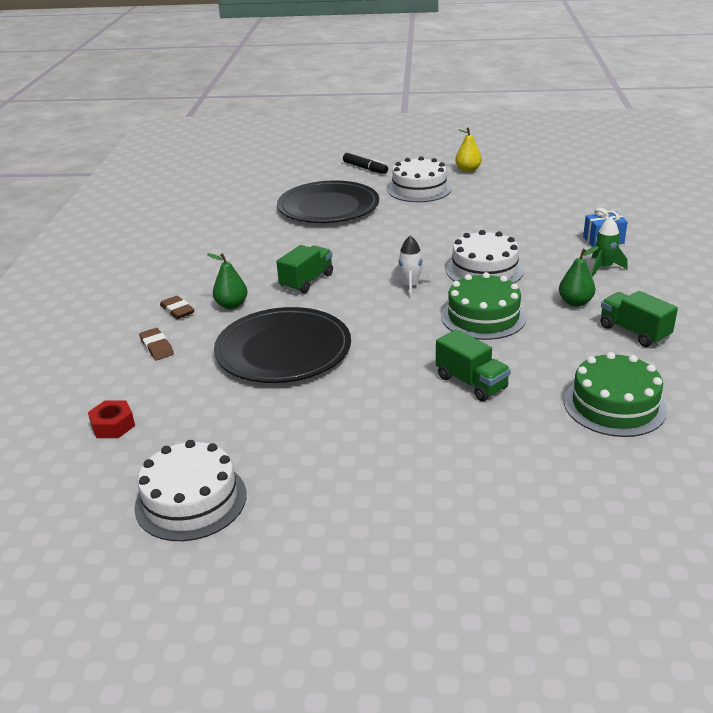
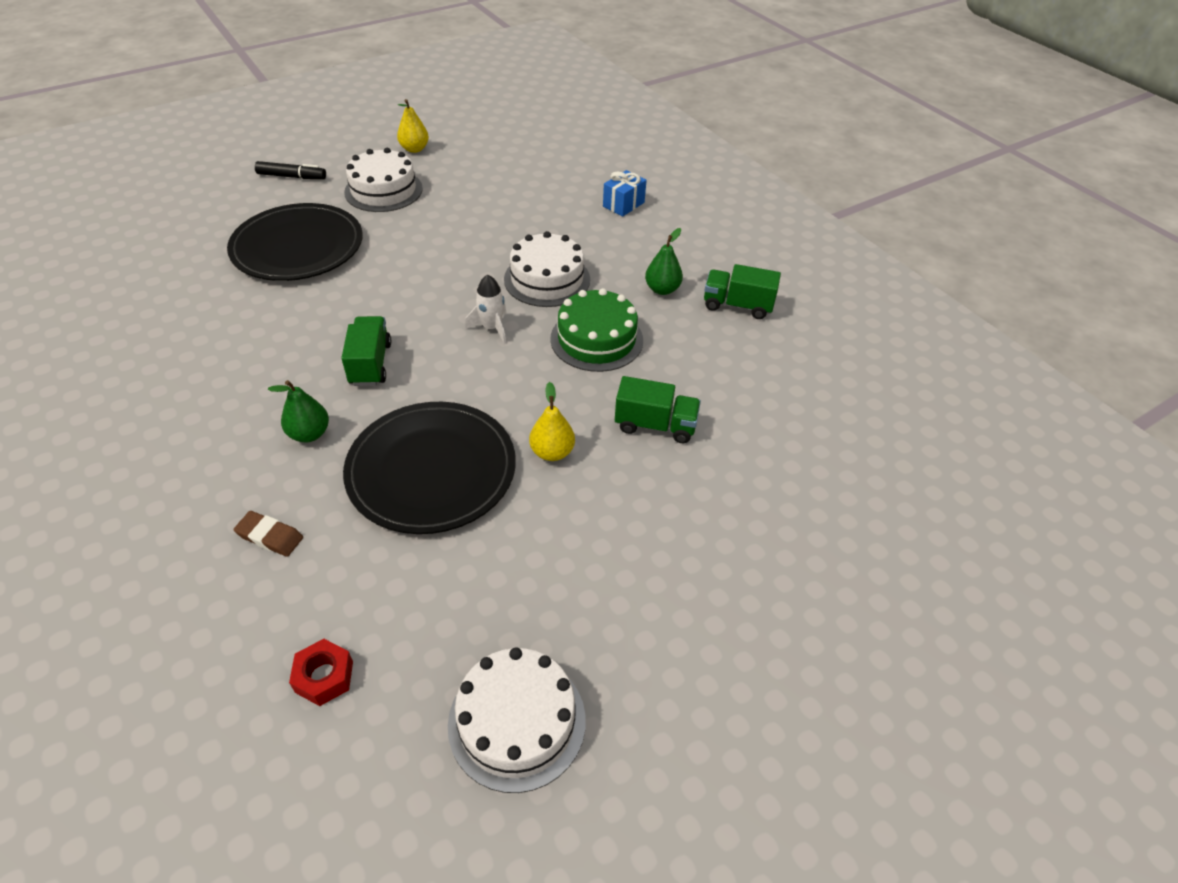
camera: 40 degrees left, 15 degrees up
(177, 310) = (244, 470): brown eraser -> none
(374, 370) = (552, 452): none -> yellow pear
(603, 267) = (651, 238): green rocket -> none
(614, 405) = (789, 395): green cake -> none

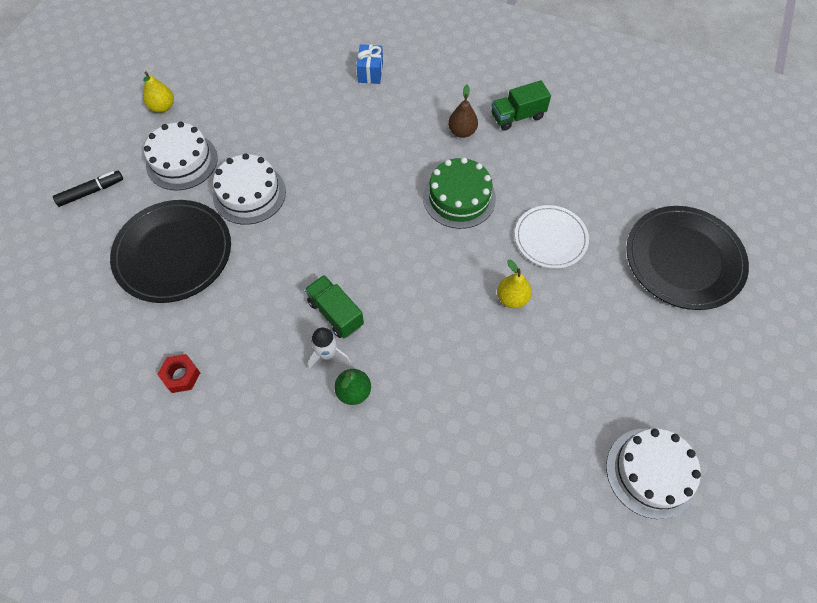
camera: 35 degrees left, 15 degrees up
(270, 536) = (409, 476): brown eraser -> none
(324, 677) = (533, 530): red nut -> red nut (181, 376)
(431, 470) = (456, 361): black plate -> black plate (684, 259)
(492, 328) = (385, 232): white rocket -> white rocket (327, 354)
(547, 279) = (382, 169): white cake -> white cake (249, 194)
(655, 425) = (550, 238): green truck -> white plate
(662, 289) = (462, 132): green pear -> brown pear

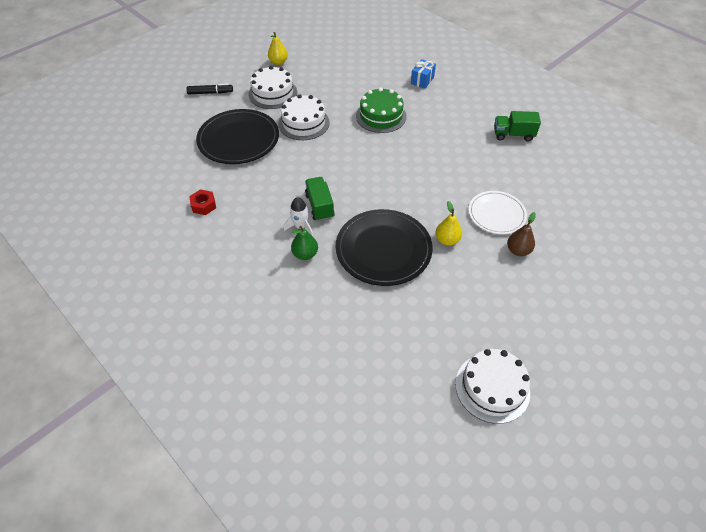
camera: 25 degrees right, 10 degrees down
(459, 198) = (443, 169): green cake -> green cake (381, 116)
(462, 132) = (467, 132): brown pear -> brown pear (518, 250)
(684, 259) = (596, 262): black plate -> black plate (383, 249)

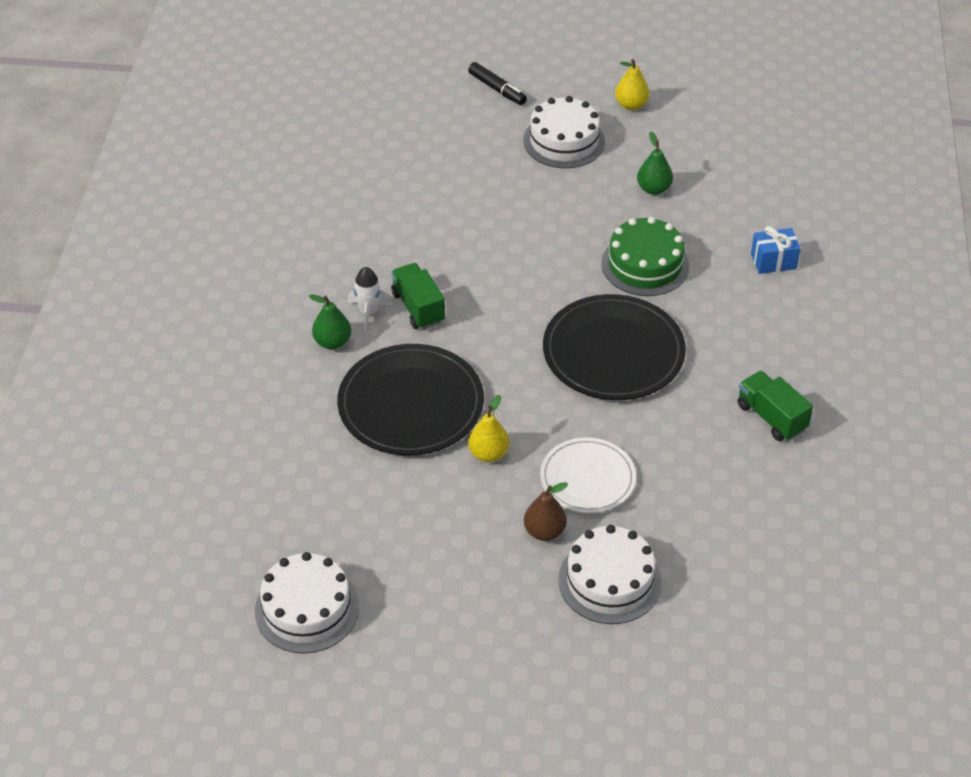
camera: 50 degrees right, 5 degrees down
(203, 205) = (313, 213): red nut -> none
(238, 139) = (446, 168): black plate -> black plate (613, 352)
(304, 123) = (543, 203): white cake -> white cake (609, 581)
(319, 206) = (418, 308): green truck -> green truck turned 60 degrees counterclockwise
(338, 86) = (653, 189): none -> green pear

